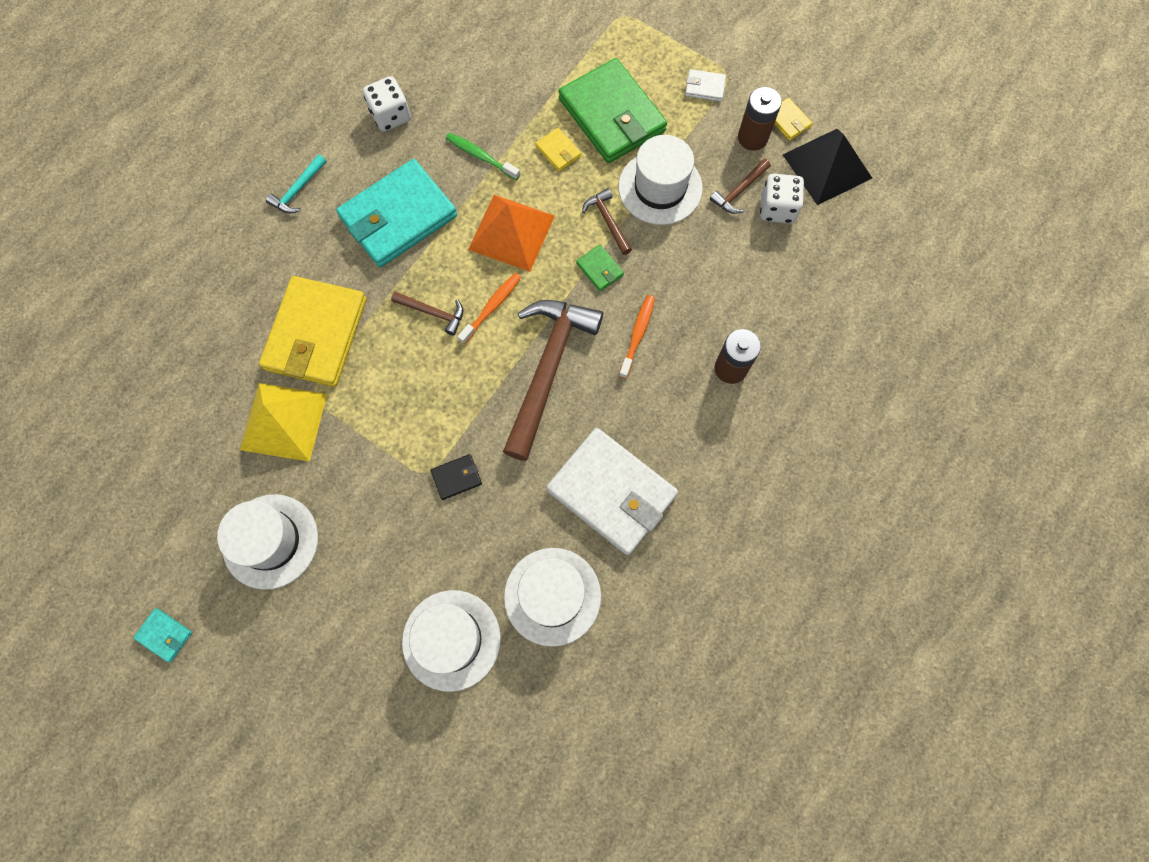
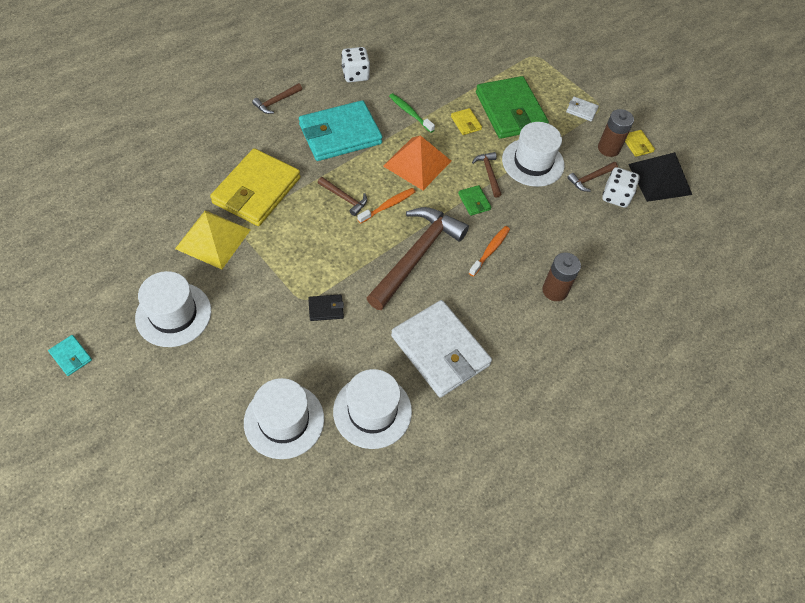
camera: 10 degrees right, 15 degrees down
(298, 190) = (276, 102): turquoise hammer -> brown hammer

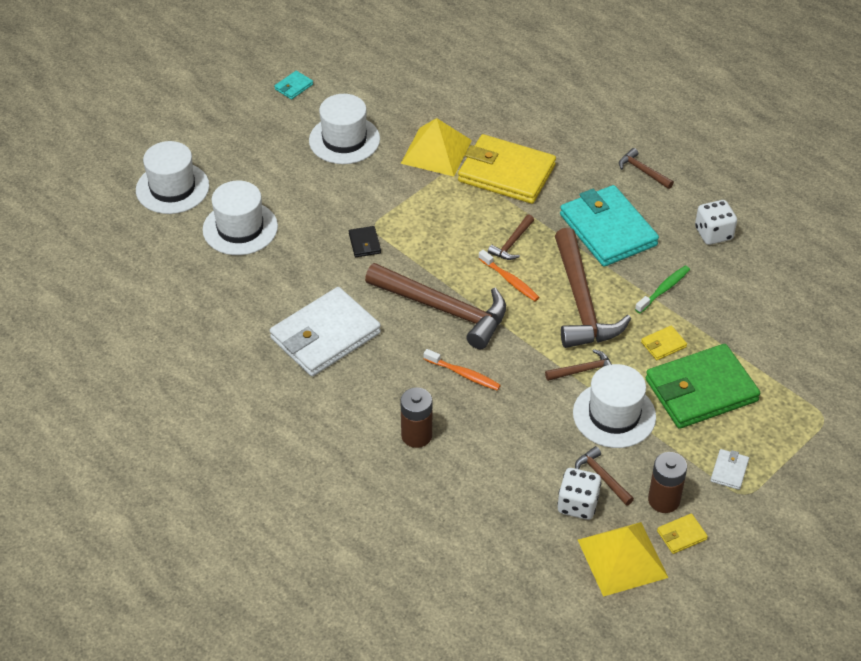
camera: 90 degrees right, 10 degrees down
(372, 411) = (253, 288): white hat -> white hat (172, 188)
(417, 163) = (581, 301): orange pyramid -> brown hammer
(474, 202) = (534, 357): green wallet -> none
(660, 179) = (622, 558): black pyramid -> yellow pyramid

